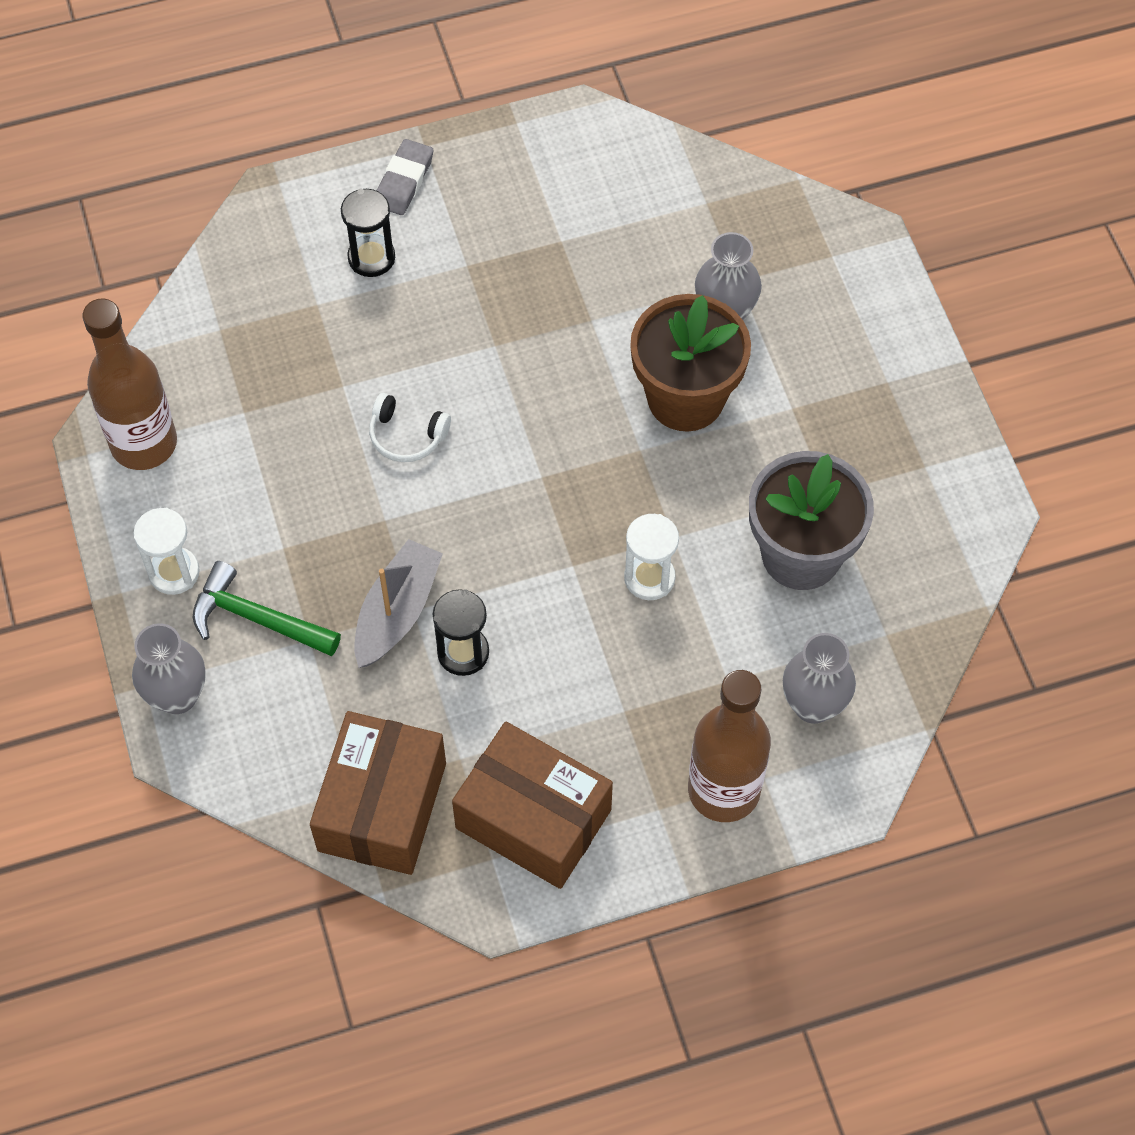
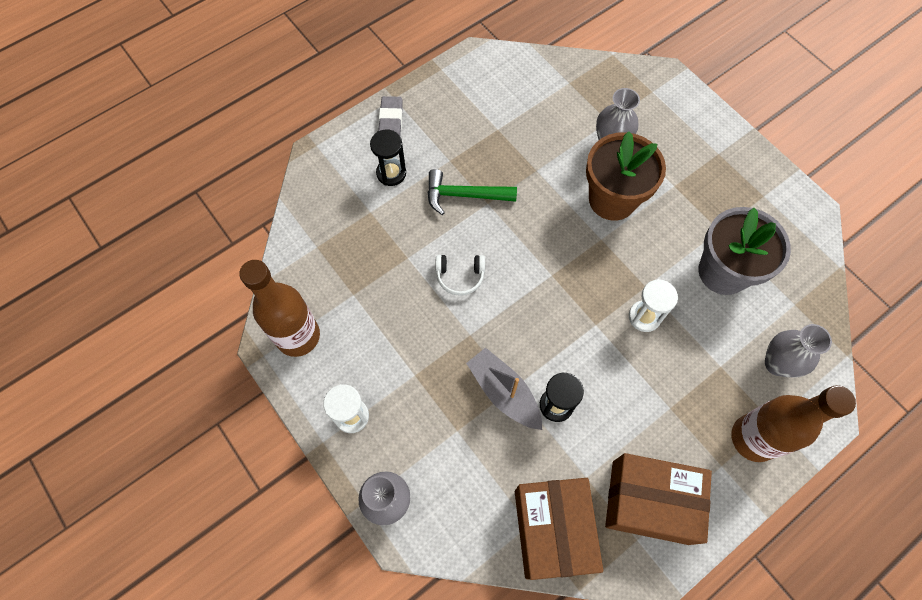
camera: 20 degrees left, 5 degrees up
(257, 618) = (418, 428): green hammer -> green hammer (464, 195)
(397, 611) = (504, 392): grey boat -> grey boat turned 45 degrees counterclockwise

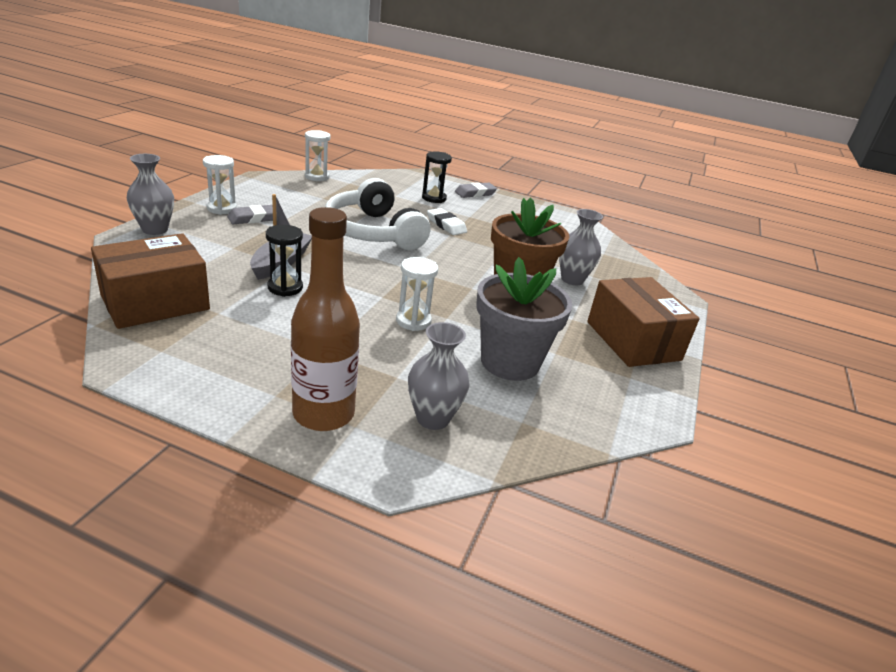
camera: 55 degrees right, 35 degrees down
(286, 277) = (317, 177): none -> white hourglass
(298, 336) = (274, 185): brown bottle -> none
(389, 388) = (254, 218): none -> grey eraser
(460, 276) = (373, 232): white headphones -> white headphones, size x2.30
(464, 195) = (446, 225): green hammer -> white eraser
(650, 502) = (208, 352): brown box -> brown box (633, 341)

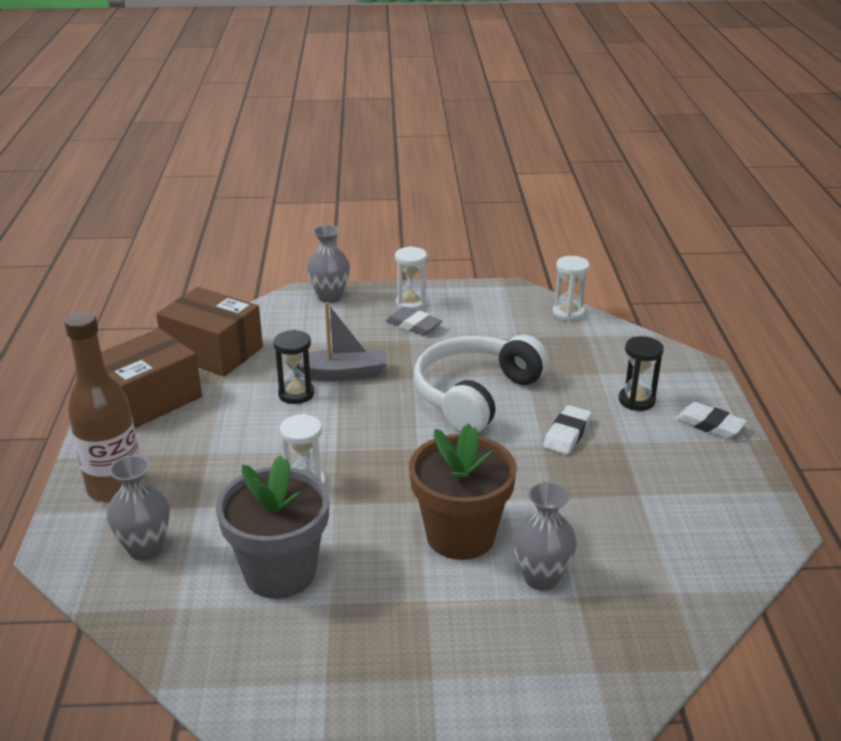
camera: 70 degrees right, 0 degrees up
(475, 193) = (710, 424): grey eraser -> white eraser
(633, 341) = (422, 670): brown box -> brown box (148, 400)

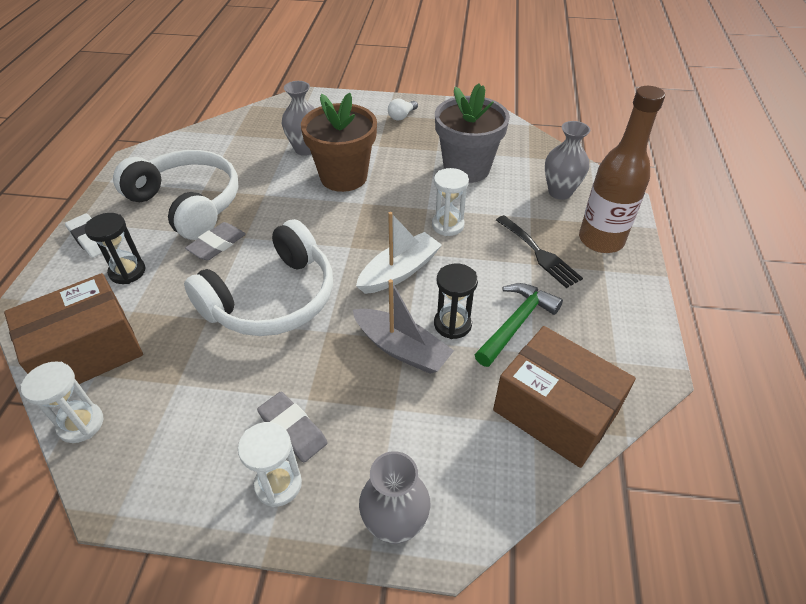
camera: 170 degrees left, 15 degrees up
(148, 400) = (608, 337): brown box -> brown box (87, 351)
(196, 464) = (539, 253): none -> black fork
(234, 400) = (516, 323): none -> green hammer
(341, 373) = (401, 349): grey boat -> grey boat turned 150 degrees counterclockwise
(355, 430) = (399, 271): none -> white boat
(403, 677) = (402, 116): none -> white light bulb
(567, 434) = (217, 244): white eraser -> grey eraser
(641, 474) = (188, 204): none -> white headphones

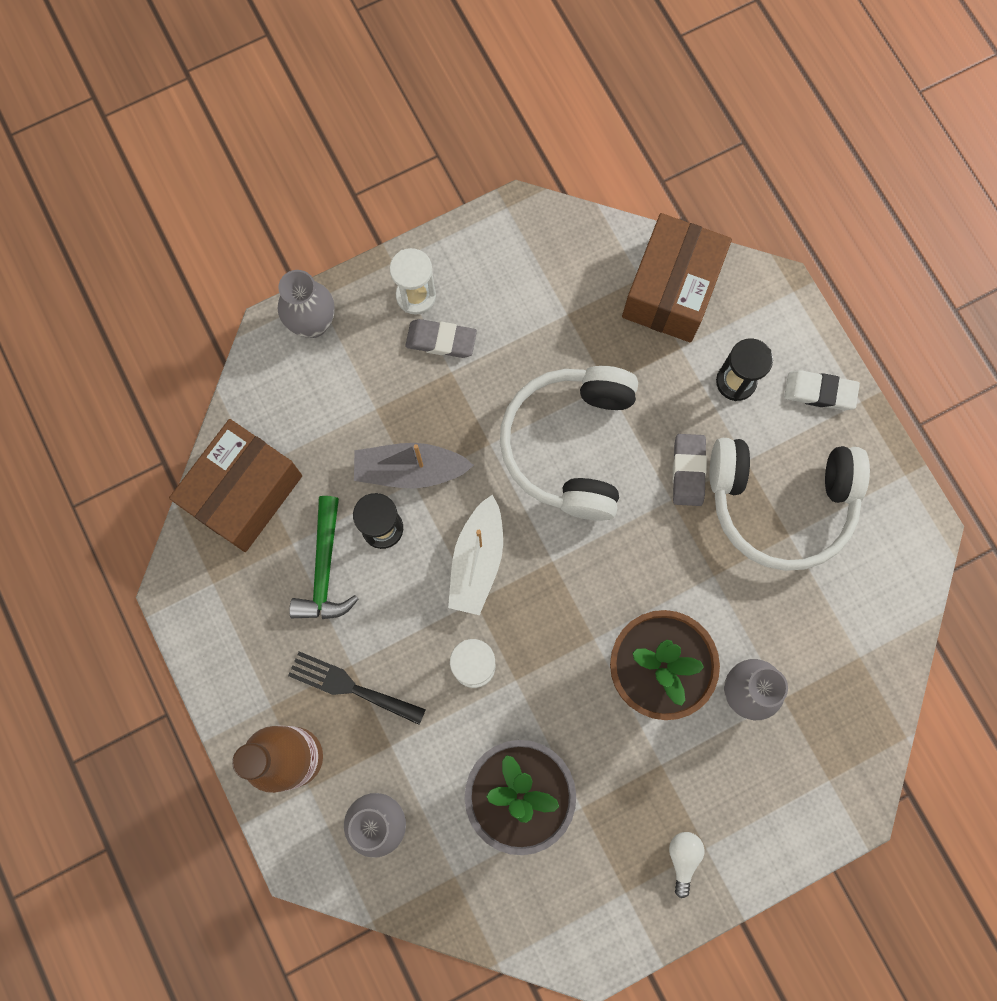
camera: 145 degrees right, 30 degrees up
(81, 424) = (603, 239): white hourglass -> none
(555, 411) = (244, 493): brown box -> brown box turned 60 degrees counterclockwise

